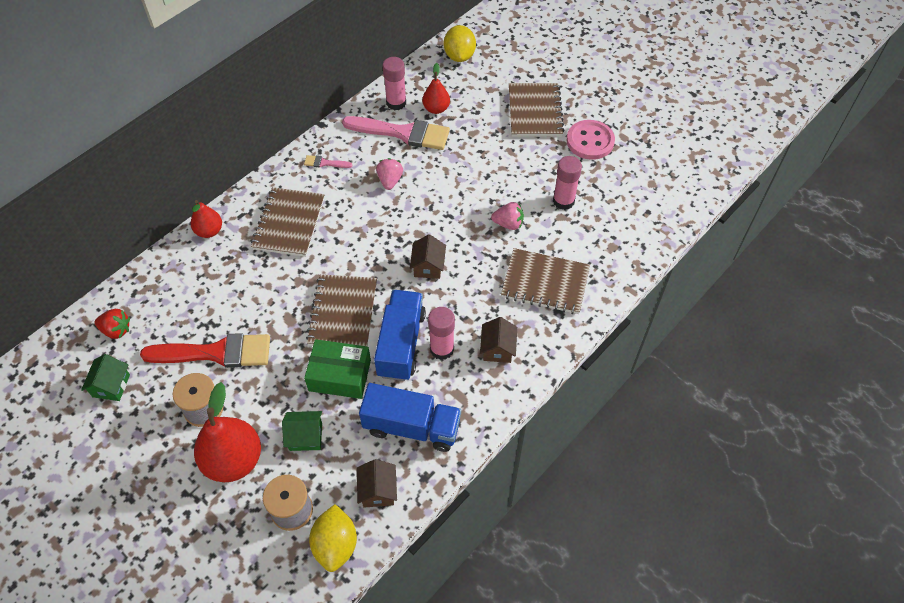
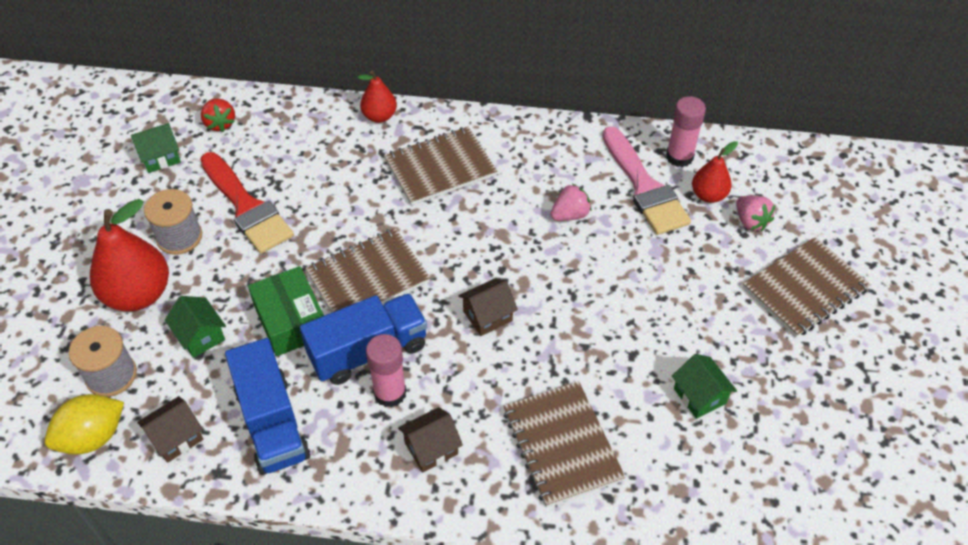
camera: 55 degrees right, 5 degrees down
(325, 163) = (541, 149): pink brush -> none
(459, 56) = (807, 170): yellow lemon -> none
(508, 224) = (613, 358): pink strawberry -> pink strawberry (750, 221)
(563, 201) = (699, 396): pink glue stick -> green house
(590, 141) = (820, 372): pink button -> none

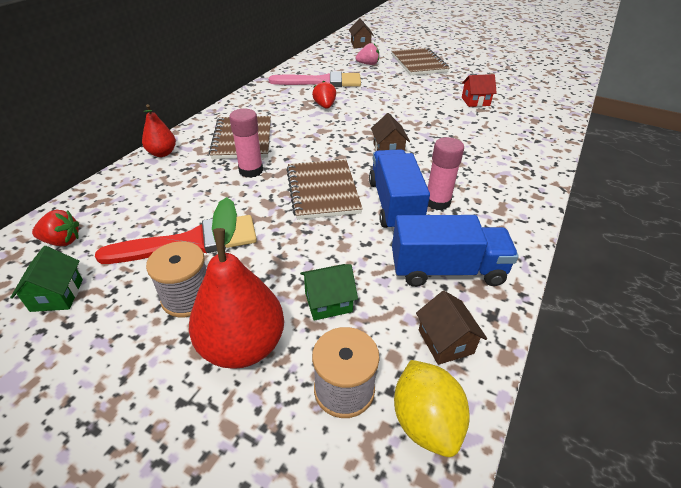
camera: 70 degrees left, 10 degrees down
(291, 321) = (342, 239): green box -> none
(431, 448) = (490, 194): brown house -> brown house (360, 44)
(562, 445) = (498, 146): brown notebook -> none
(570, 215) = (325, 106): pink strawberry -> red strawberry
(679, 157) = (308, 69): pink glue stick -> pink glue stick (251, 171)
(699, 396) = (475, 101): green house -> red house
(708, 195) = (342, 69): red pear -> none

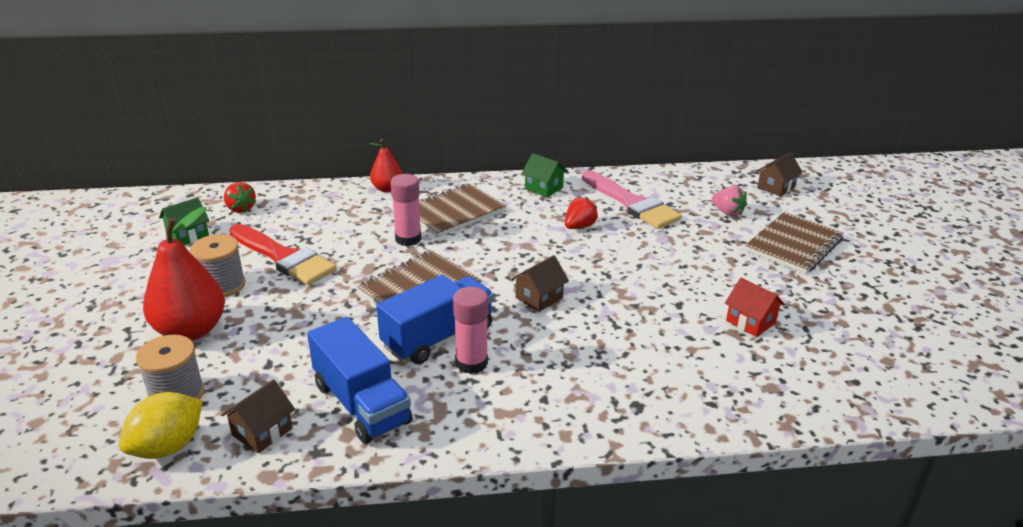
camera: 55 degrees right, 10 degrees down
(328, 302) = (265, 351): green house -> green house (544, 188)

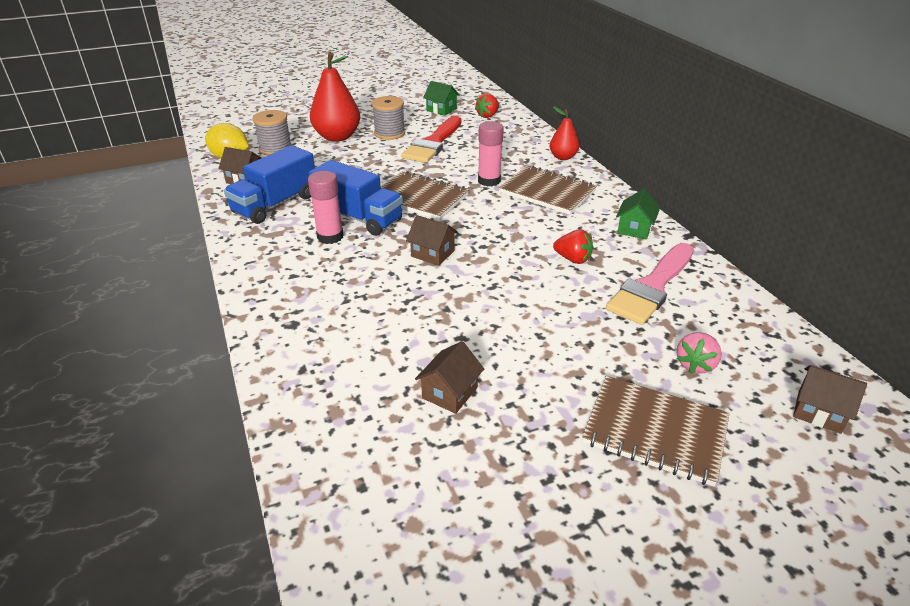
camera: 75 degrees right, 5 degrees up
(750, 322) = (450, 393): red house -> brown house

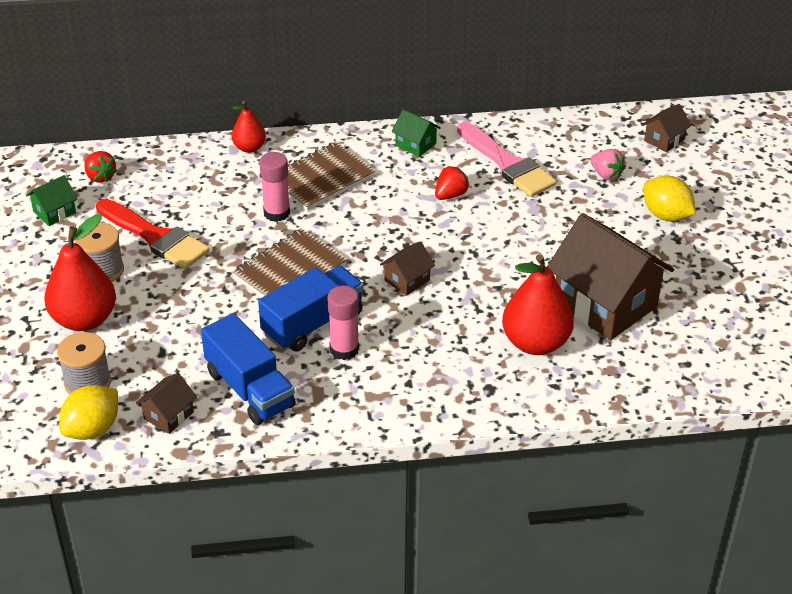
camera: 75 degrees left, 5 degrees up
(366, 346) = (535, 343): none -> red pear
(450, 393) = (605, 304): brown house -> brown house, size x2.25
(655, 431) = (666, 215): brown notebook -> yellow lemon

